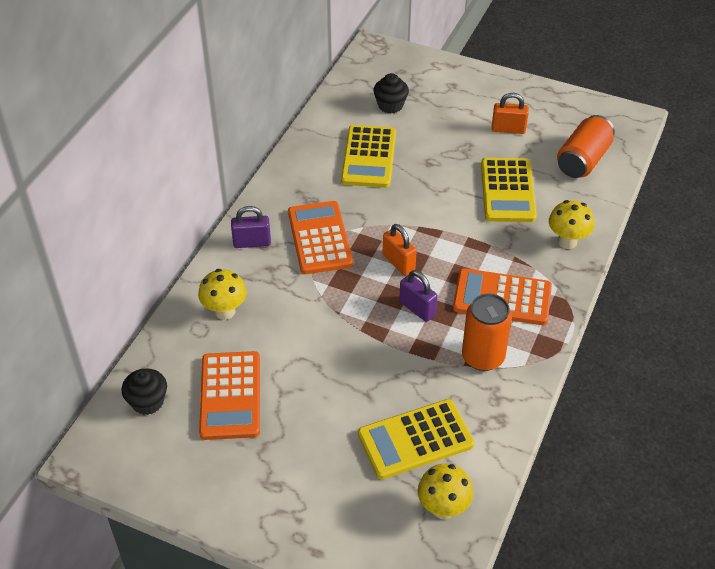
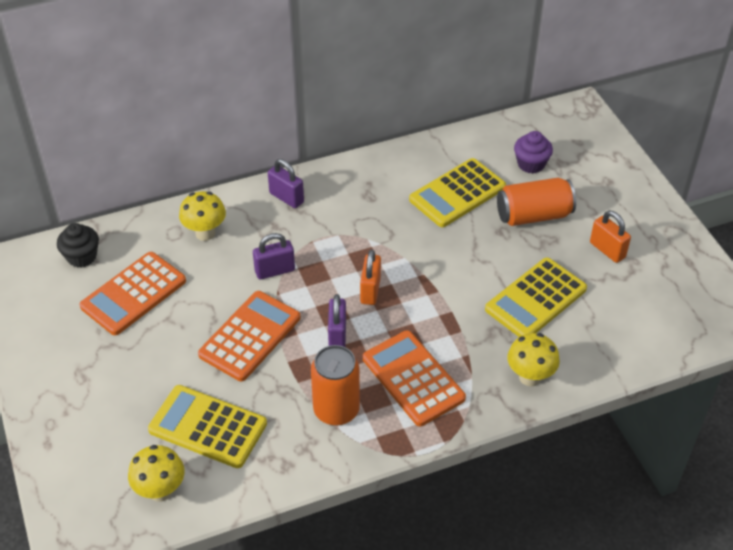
camera: 45 degrees right, 0 degrees up
(314, 299) = (275, 271): none -> purple padlock
(319, 238) = (337, 229): orange calculator -> orange calculator (250, 336)
(390, 105) = (531, 164): black cupcake -> purple cupcake
(583, 160) = (640, 322): orange can -> orange can (533, 215)

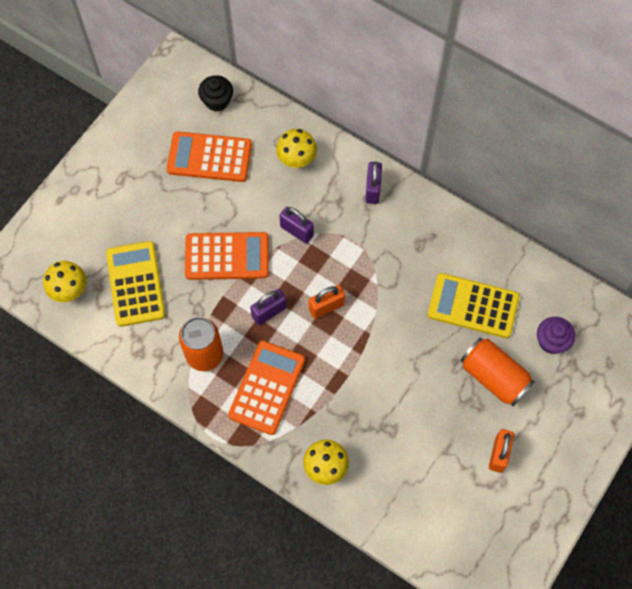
camera: 55 degrees right, 20 degrees up
(536, 299) = (405, 429): yellow calculator -> none

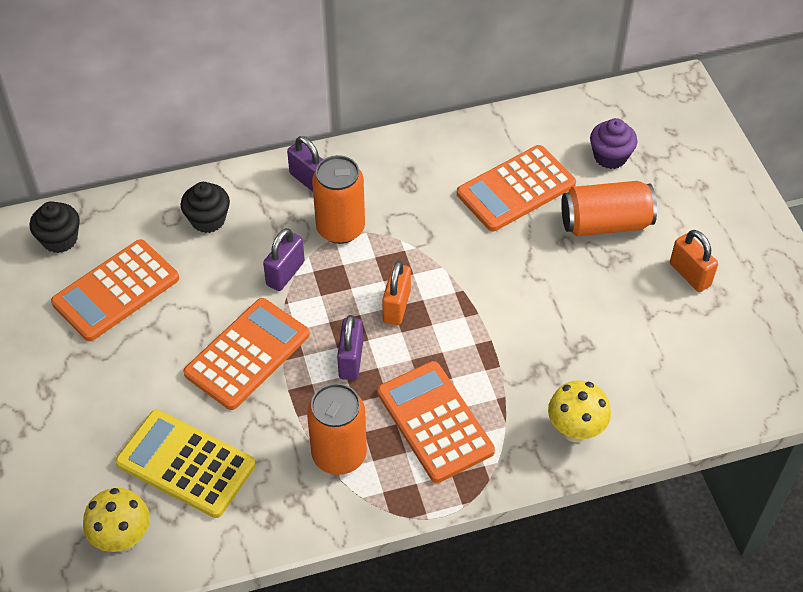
camera: 50 degrees left, 15 degrees down
(296, 161) = (208, 220): yellow mushroom -> black cupcake
(296, 231) = (285, 273): purple padlock -> purple padlock turned 45 degrees counterclockwise
(354, 233) = (340, 228): none -> orange can
(473, 306) = (516, 189): yellow calculator -> orange calculator

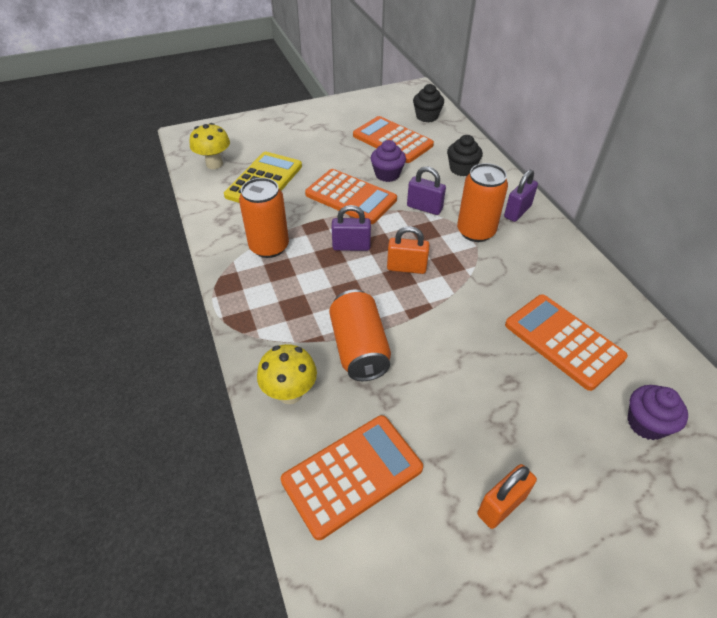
camera: 85 degrees right, 5 degrees down
(202, 306) = (387, 174): none -> purple cupcake
(435, 422) = (298, 296): orange calculator -> orange calculator (352, 474)
(605, 223) = (547, 418): orange can -> orange can (359, 348)

